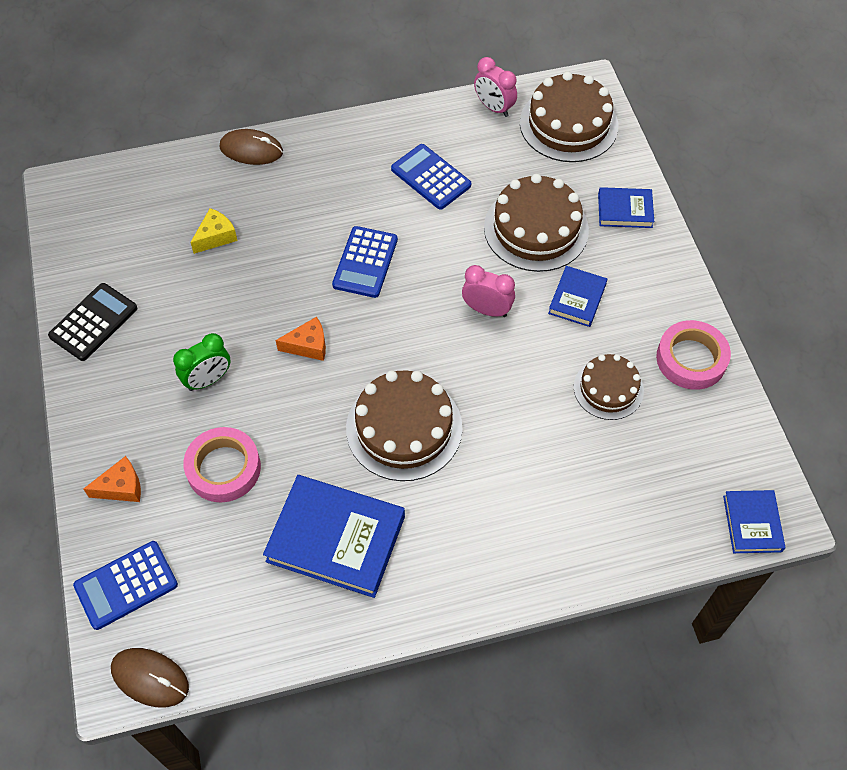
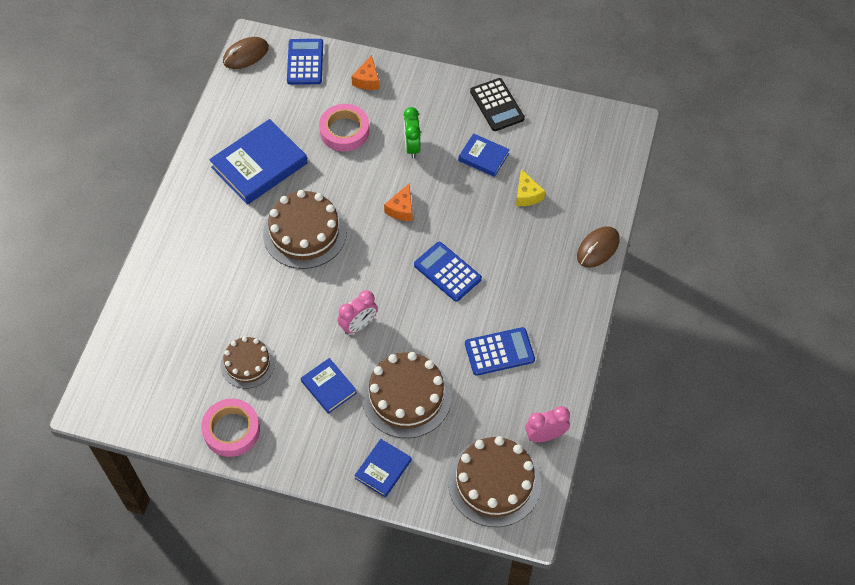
camera: 120 degrees right, 0 degrees up
(752, 523) = (99, 387): blue book -> blue book (483, 157)

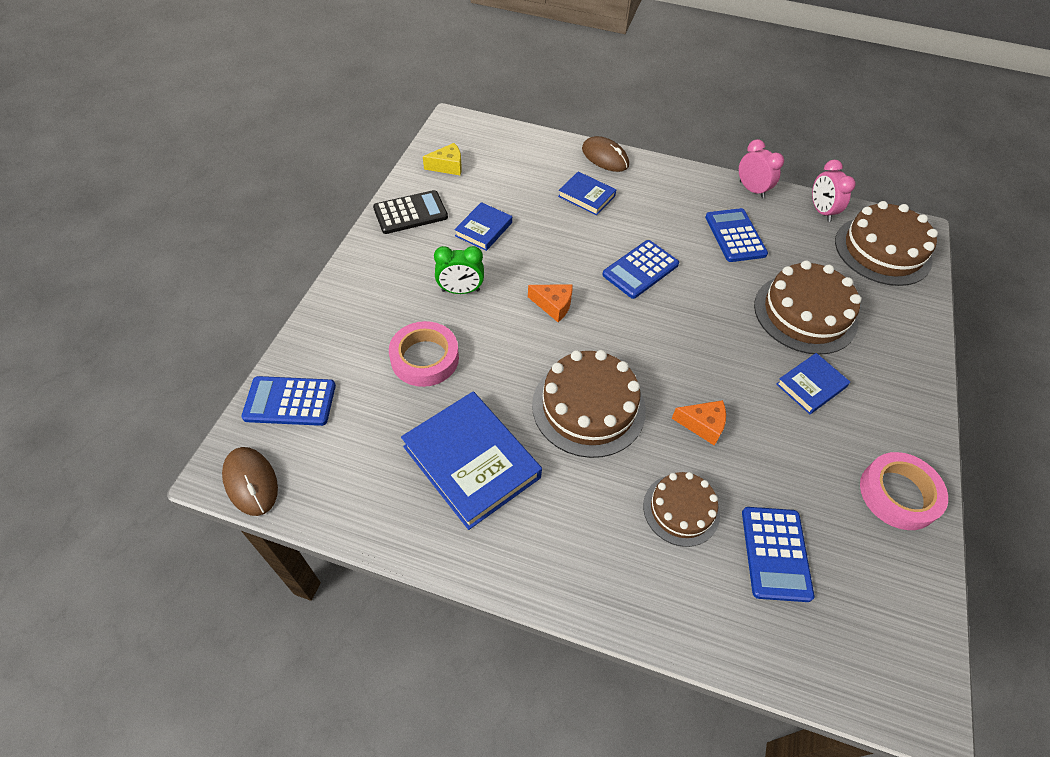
camera: 90 degrees left, 5 degrees down
(189, 340) = (775, 553): none -> blue calculator
(247, 363) = (797, 476): brown cake -> brown cake (681, 509)
(358, 325) = (721, 354): pink clock -> pink clock (751, 190)
(367, 80) = (342, 330): orange cheese -> orange cheese (702, 425)
(383, 469) = (899, 338): blue book -> blue book (586, 196)
(527, 195) = (538, 200): yellow cheese -> yellow cheese (448, 166)

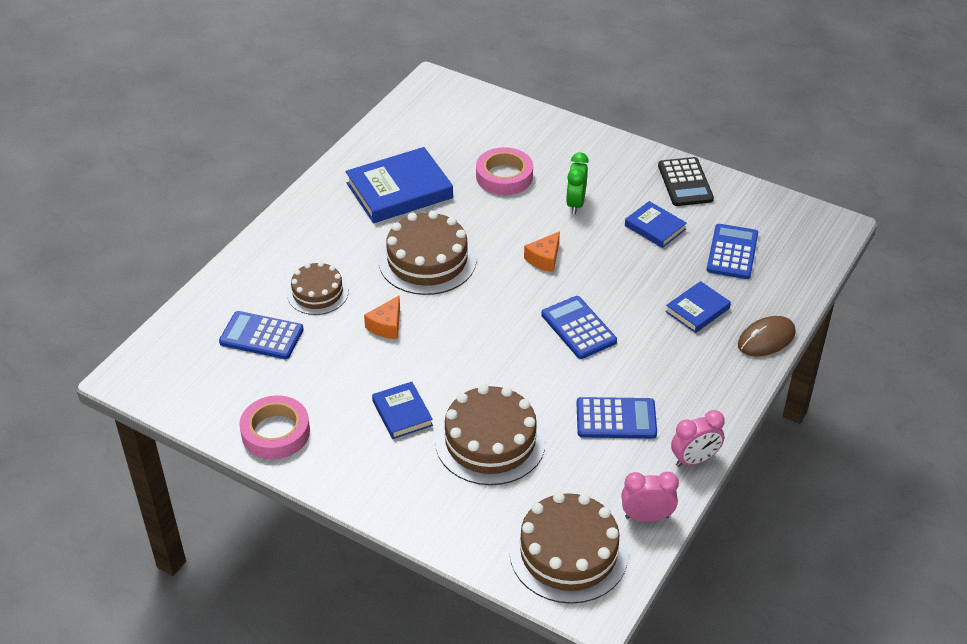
camera: 105 degrees right, 10 degrees down
(251, 482) = (420, 92): brown mouse -> none
(290, 401) = (482, 109): blue calculator -> blue calculator (732, 252)
(448, 166) = (756, 213): yellow cheese -> none

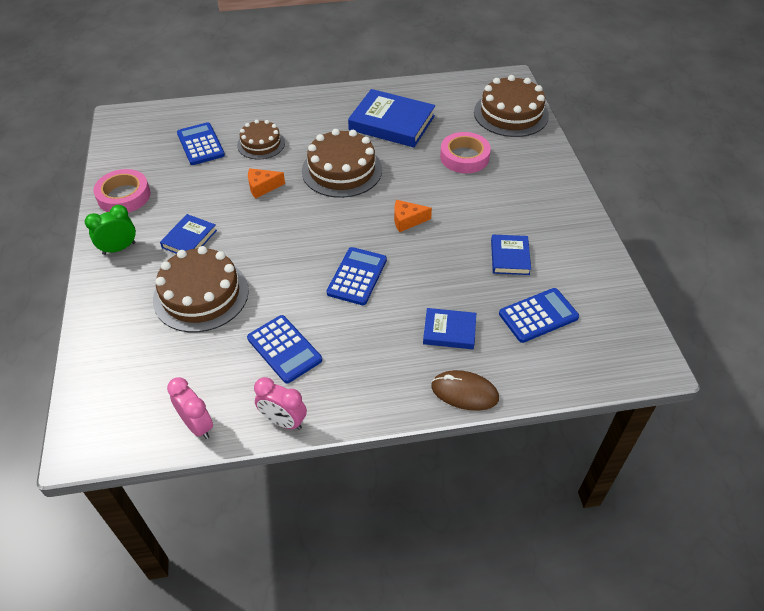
camera: 50 degrees right, 5 degrees up
(568, 553) = (125, 398): brown cake -> brown cake (511, 114)
(575, 204) = (482, 204): green clock -> green clock (119, 248)
(685, 182) = (580, 246): black calculator -> none

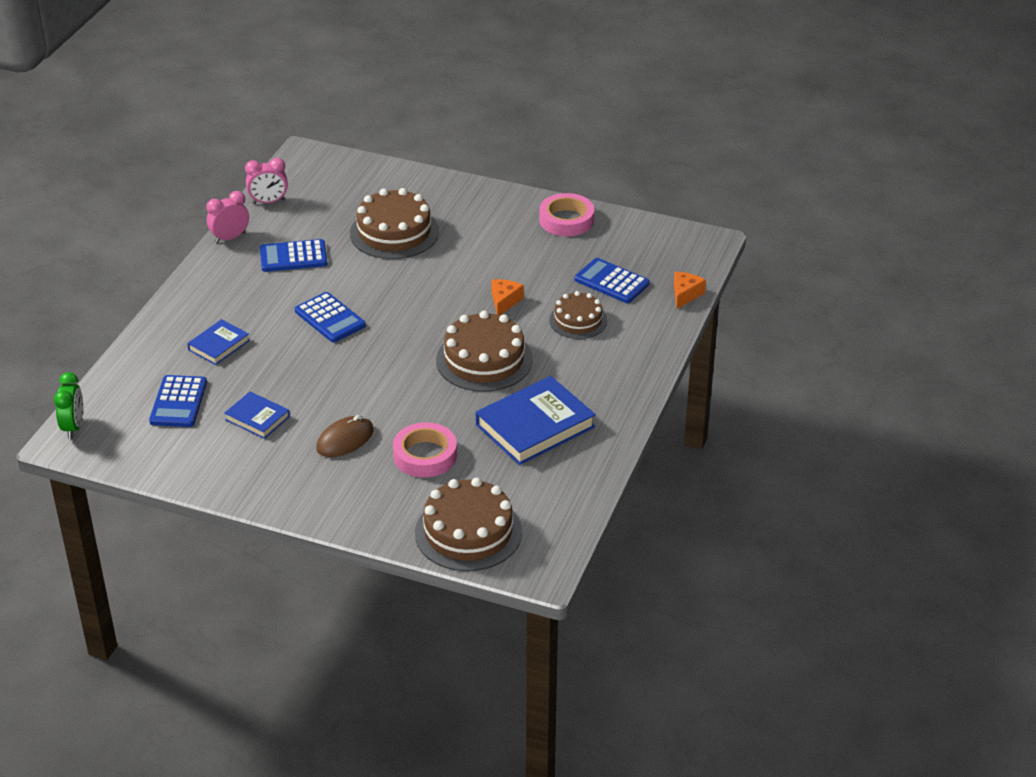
camera: 120 degrees right, 10 degrees down
(119, 248) = (493, 204): green clock -> green clock (73, 427)
(189, 239) = (470, 242): blue book -> none
(200, 144) = (611, 282): blue calculator -> blue calculator turned 150 degrees counterclockwise
(407, 220) = (369, 374): orange cheese -> orange cheese (685, 294)
(464, 392) = (157, 328): brown mouse -> brown mouse (345, 439)

